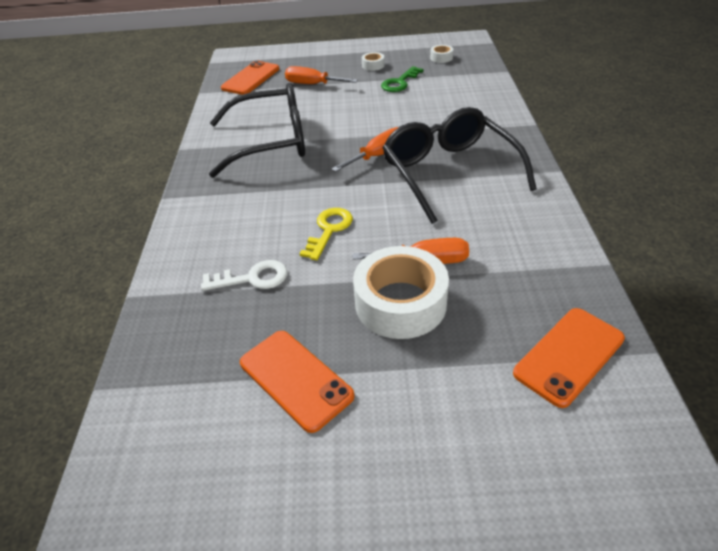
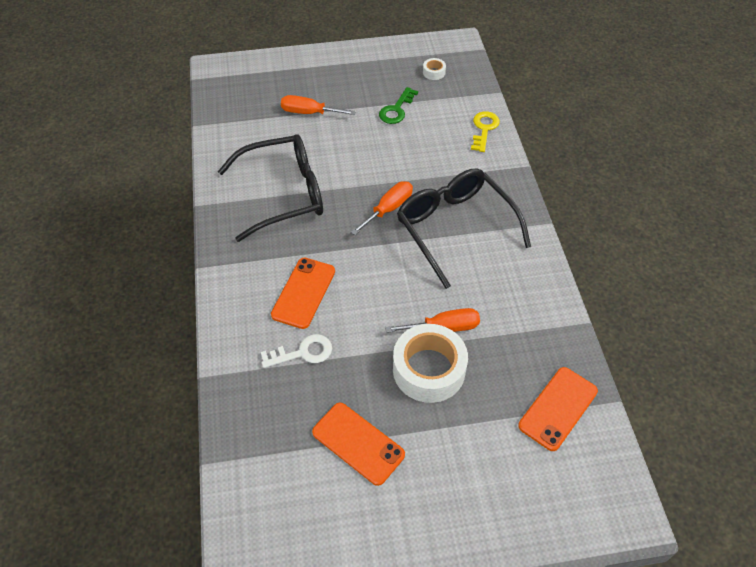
camera: 10 degrees left, 10 degrees up
(251, 78) = (242, 104): orange phone -> orange phone (303, 293)
(329, 230) = (358, 298): yellow key -> yellow key (484, 129)
(373, 65) = (366, 84): white tape -> none

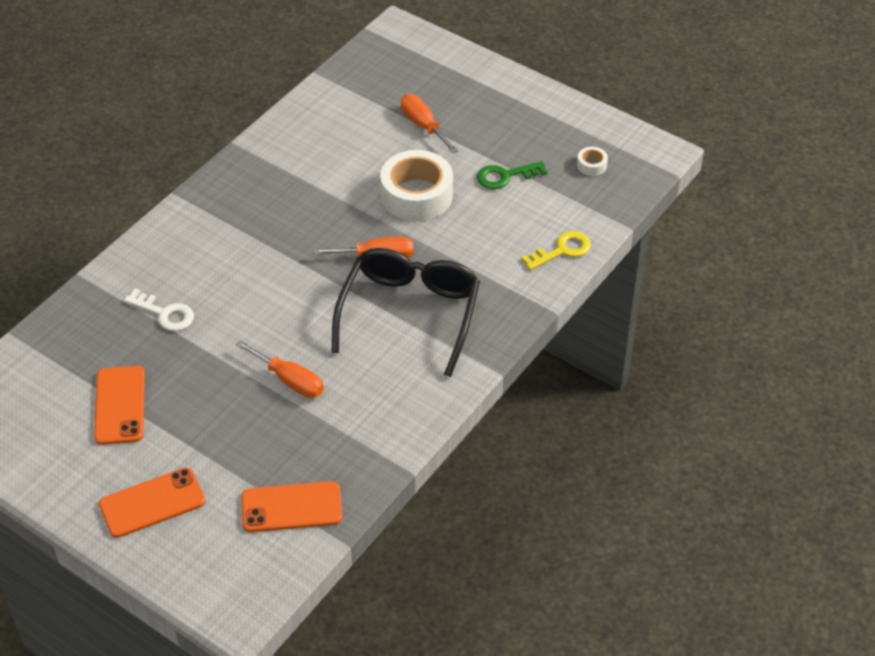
camera: 45 degrees right, 5 degrees down
(284, 194) = (309, 182): black glasses -> none
(303, 293) = (222, 271): orange phone -> orange phone (152, 503)
(429, 369) = (236, 400): white tape -> white tape (416, 195)

